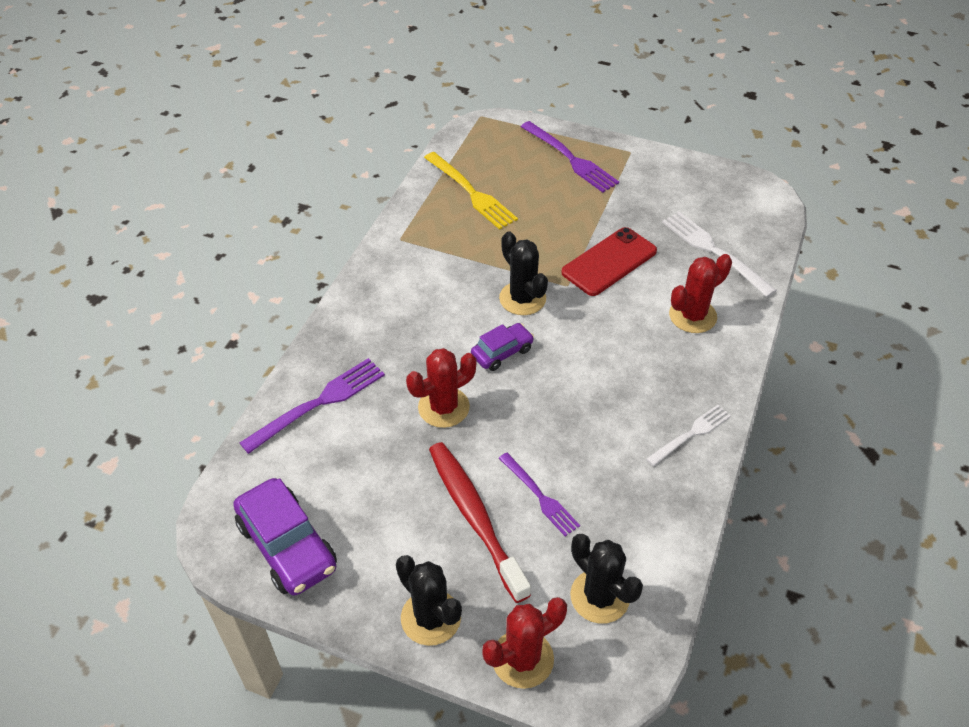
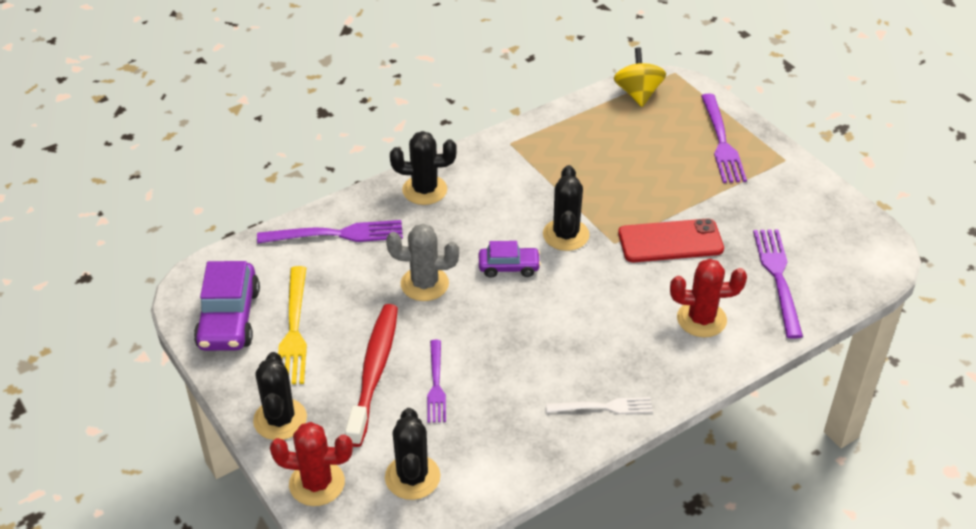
camera: 35 degrees right, 5 degrees down
(363, 319) = (424, 190): none -> black cactus
(443, 407) = (424, 284): red cactus -> grey cactus
(468, 147) = (638, 94): none -> yellow spinning top
(472, 193) = (605, 133): yellow fork -> yellow fork (294, 331)
(713, 251) = (777, 277): white fork -> purple fork

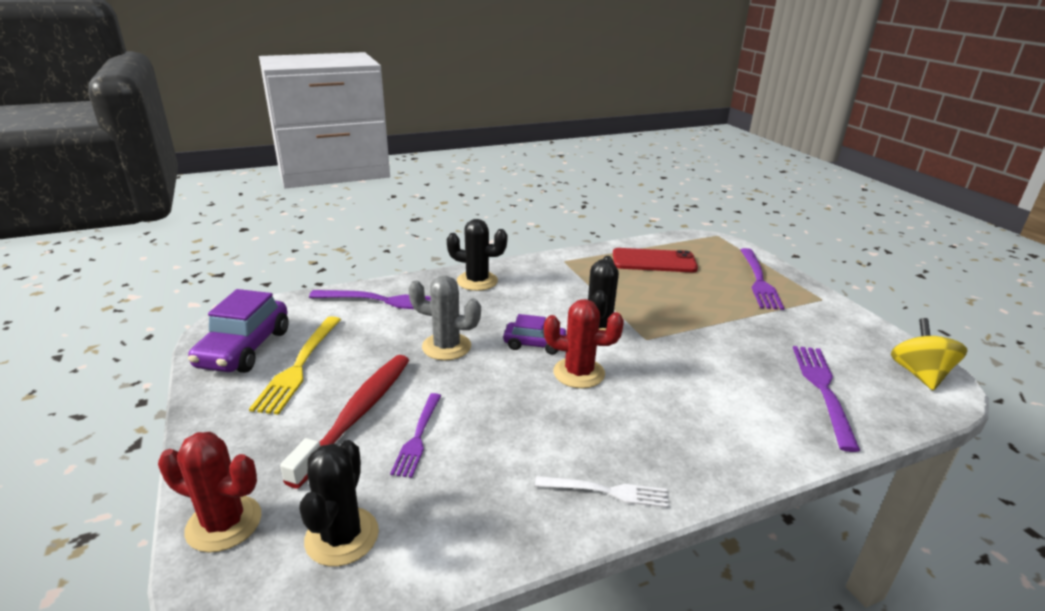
camera: 10 degrees right, 15 degrees down
(280, 419) = (230, 445): black cactus -> none
(638, 94) = (683, 244): yellow spinning top -> yellow spinning top (919, 374)
(670, 241) = (704, 345): red phone -> red phone (654, 261)
(701, 319) = (735, 416): red cactus -> red cactus (579, 373)

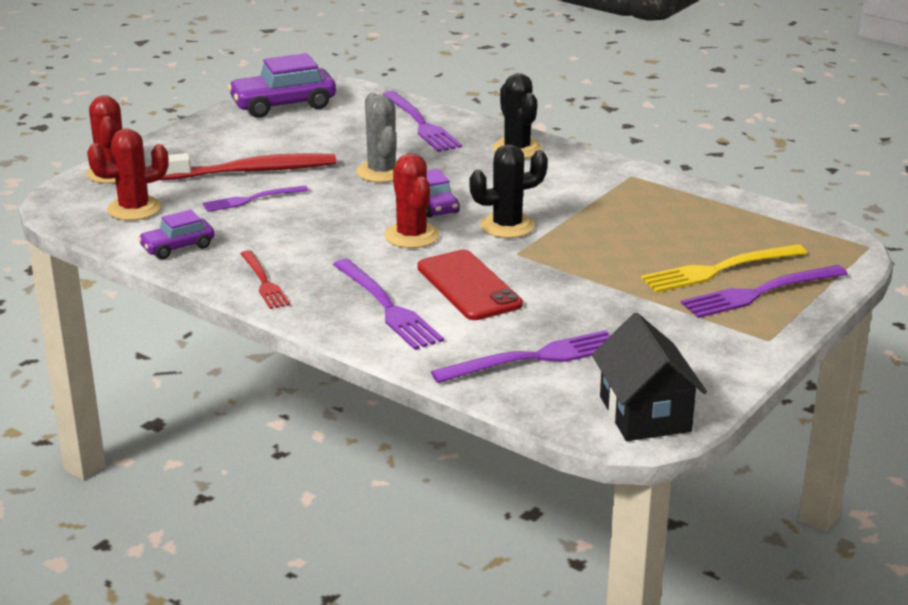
camera: 60 degrees right, 0 degrees up
(299, 367) = (284, 131): yellow fork -> yellow fork (718, 270)
(342, 536) = (134, 209): black cactus -> red cactus
(475, 531) = (177, 247): none -> purple car
(607, 491) = (264, 282): white fork -> red fork
(654, 261) = (711, 222): red phone -> red phone (468, 286)
(704, 431) = (388, 307): none -> purple fork
(919, 374) = (645, 414): yellow spinning top -> black house

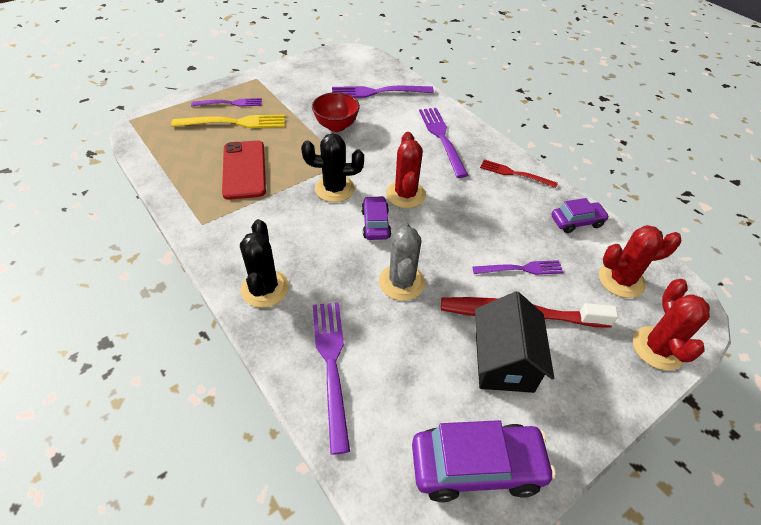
camera: 165 degrees left, 20 degrees up
(264, 282) = (514, 174): red fork -> red fork turned 60 degrees counterclockwise
(468, 286) = (388, 143): red phone -> red phone (244, 169)
(563, 293) = (336, 126): none -> red bowl
(645, 414) = (346, 58): black house -> black house (503, 362)
(758, 293) = (230, 103): purple fork -> purple fork, size x0.65

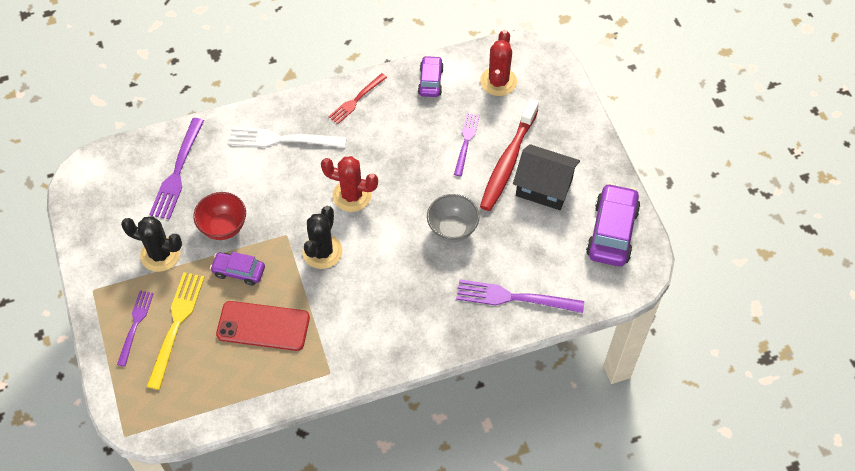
camera: 70 degrees left, 10 degrees up
(265, 288) = (426, 331): black cactus -> black cactus (160, 254)
(375, 224) = (380, 230): purple car -> purple car (239, 271)
(402, 282) = (452, 229): grey cactus -> grey bowl
(441, 138) = (281, 139): purple fork -> white fork
(658, 348) = (561, 91): red cactus -> none

